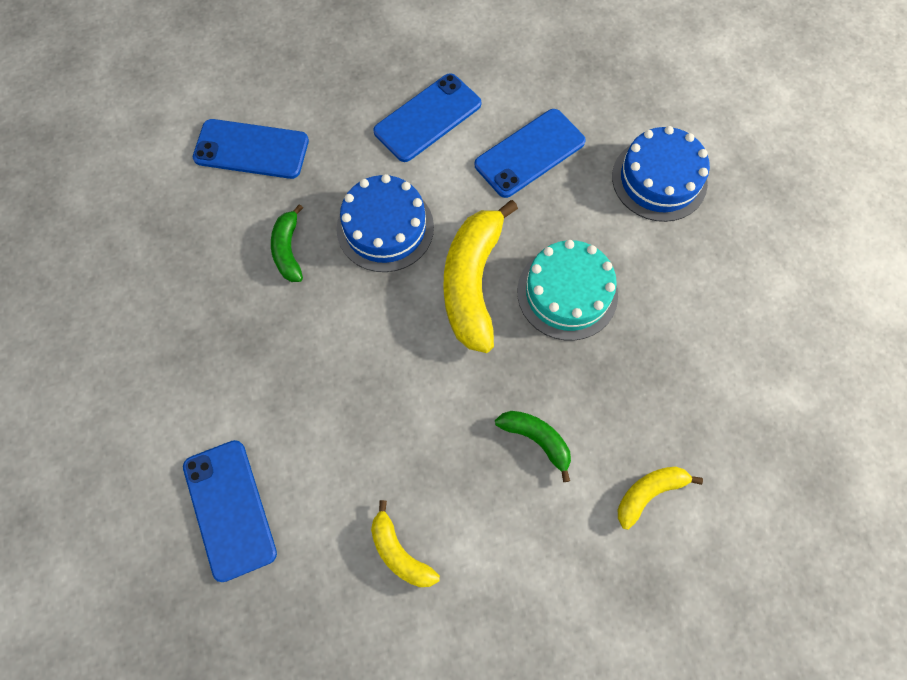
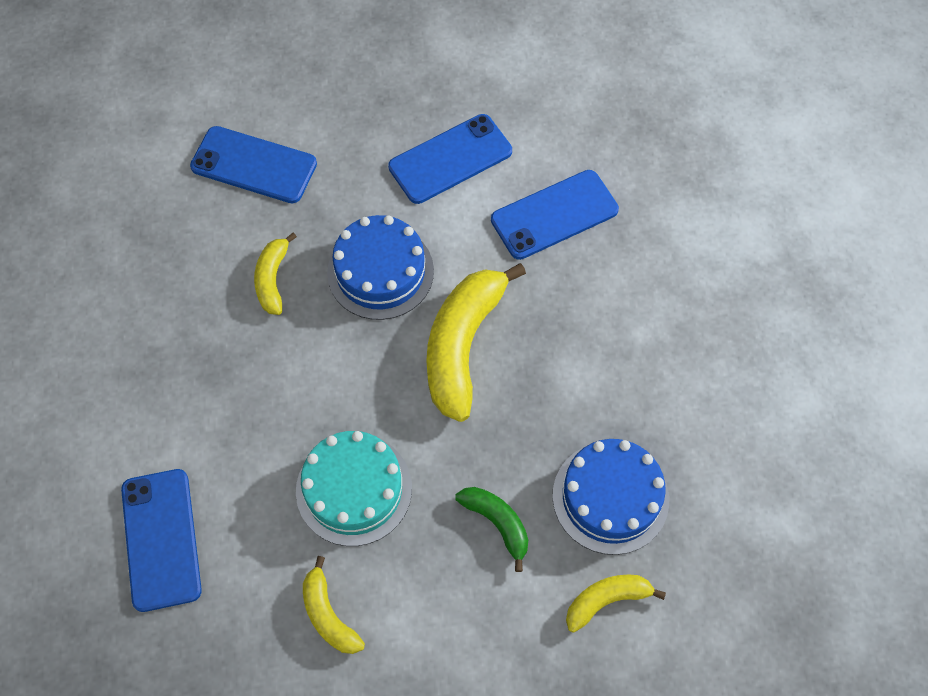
camera: 10 degrees right, 5 degrees down
(288, 250) = (273, 279): green banana -> yellow banana
(567, 293) = (563, 373): turquoise cake -> turquoise cake (354, 489)
(659, 179) = (692, 265): blue cake -> blue cake (610, 497)

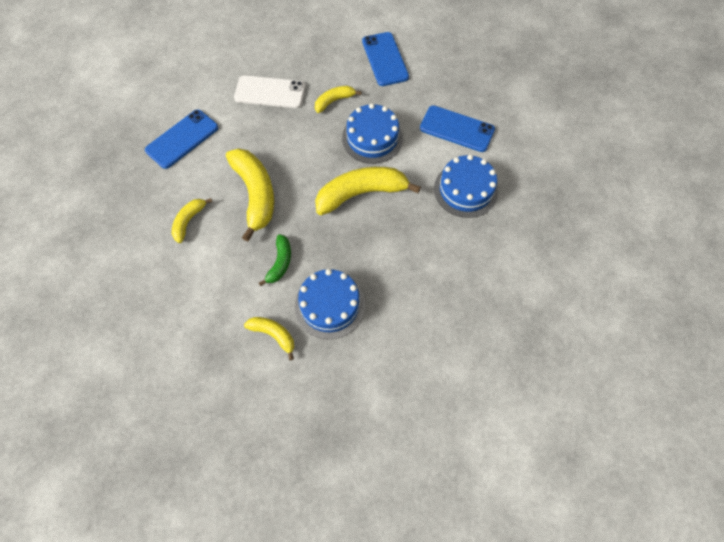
camera: 55 degrees right, 0 degrees up
(179, 356) = (270, 92): none -> white phone
(354, 489) = (255, 194): turquoise cake -> yellow banana
(554, 215) = (465, 190): blue phone -> blue cake

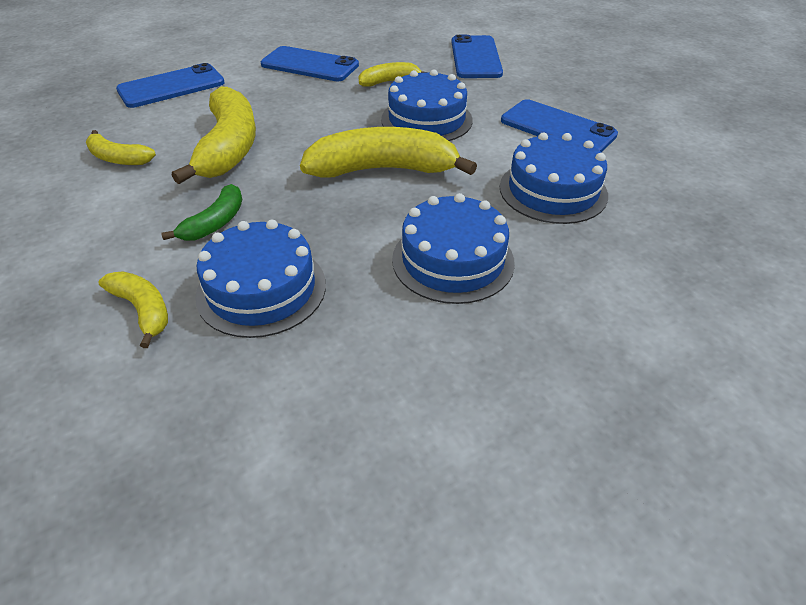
camera: 15 degrees right, 20 degrees down
(189, 221) = (118, 158): yellow banana -> yellow banana turned 105 degrees counterclockwise
(270, 92) = (310, 65): white phone -> blue phone
(424, 259) = (453, 260): none -> blue cake

